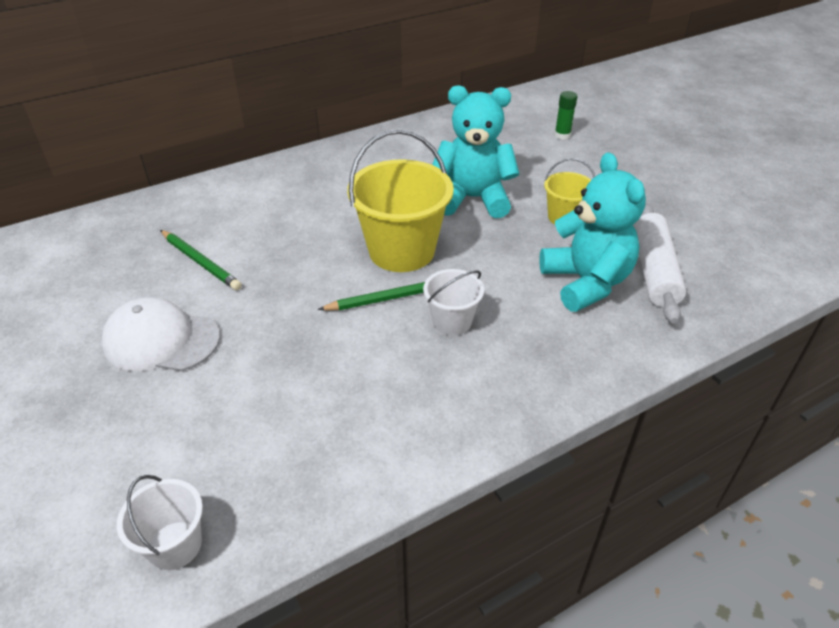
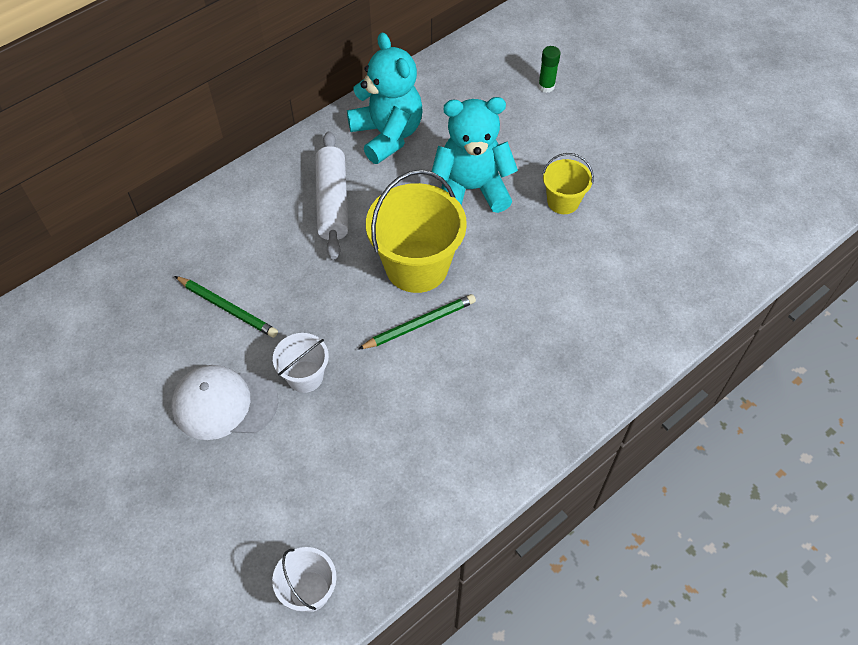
camera: 10 degrees left, 15 degrees up
(452, 321) = (480, 342): white bucket -> white bucket (305, 376)
(586, 282) = (592, 280): turquoise teddy bear -> turquoise teddy bear (387, 135)
(654, 271) = (652, 257): white rolling pin -> white rolling pin (332, 202)

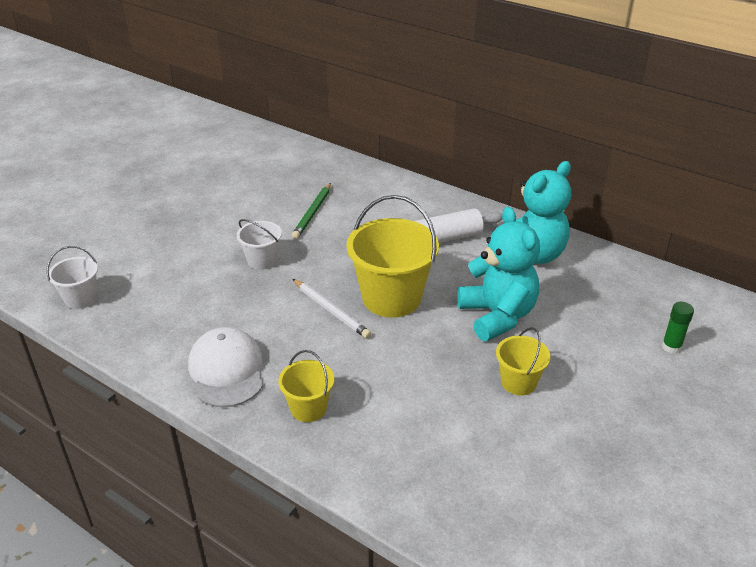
camera: 75 degrees right, 20 degrees down
(224, 403) = (230, 229): white cap -> white cap (227, 370)
(419, 324) = (331, 310): green pencil -> white pencil
(558, 370) = (308, 408): none -> yellow bucket

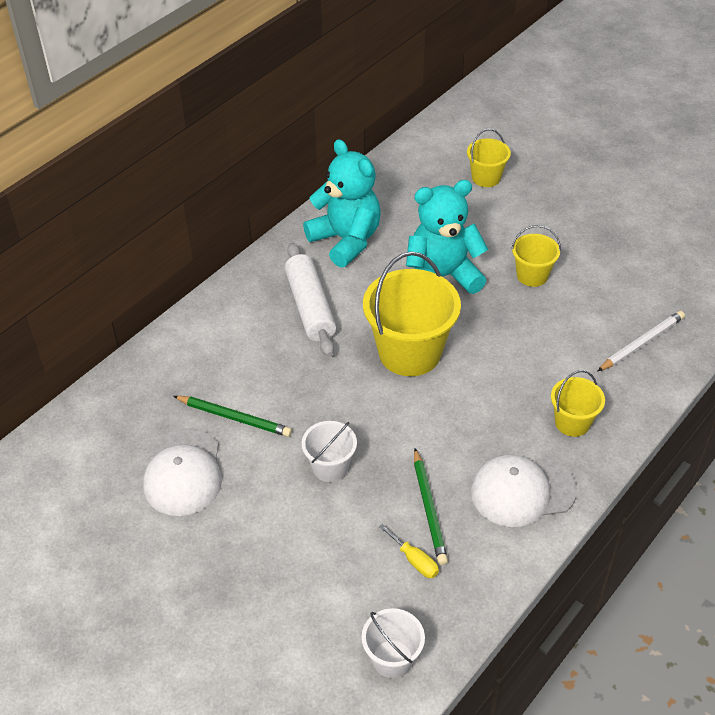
camera: 85 degrees left, 10 degrees up
(165, 307) = (414, 560): none -> yellow screwdriver
(214, 314) = (429, 508): none -> green pencil
(262, 196) = (183, 472): none -> white cap
(331, 310) = (428, 403): white pencil -> white pencil (641, 343)
(671, 347) = (486, 177): green glue stick -> yellow bucket

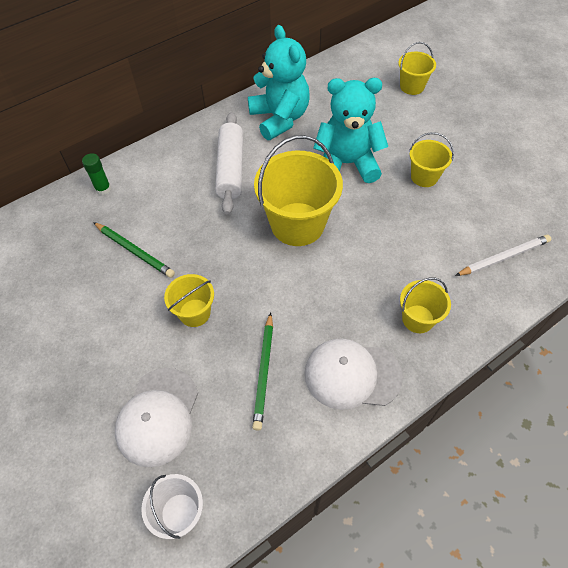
camera: 15 degrees right, 10 degrees up
(167, 358) = (103, 189): none -> green glue stick
(183, 472) = (76, 290): white cap -> white cap (158, 416)
(330, 467) = (194, 313): white bucket -> yellow bucket
(414, 560) = (234, 419): yellow screwdriver -> none

